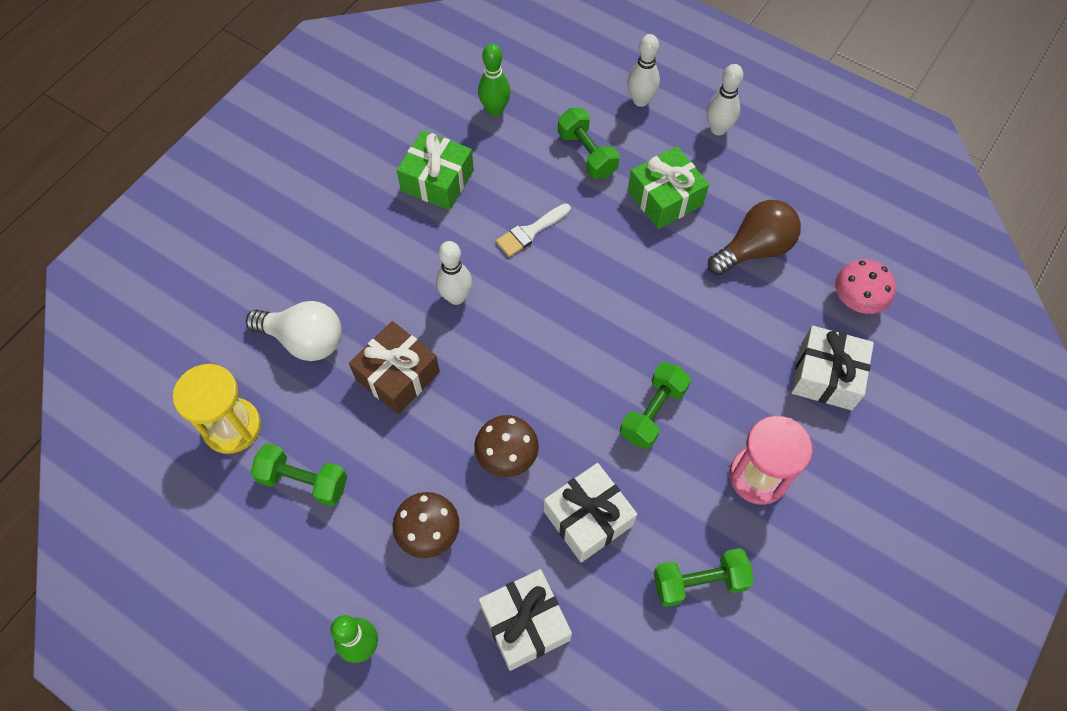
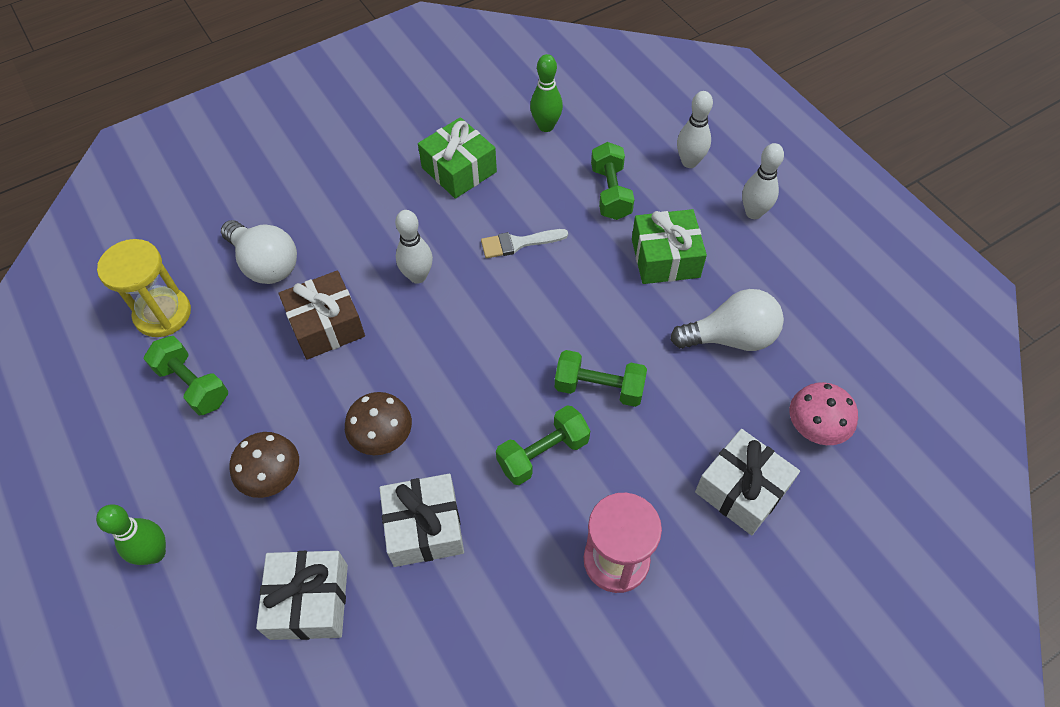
camera: 25 degrees right, 5 degrees down
(699, 582) = (498, 639): green dumbbell -> green dumbbell (599, 388)
(754, 249) = (730, 337): brown light bulb -> white light bulb

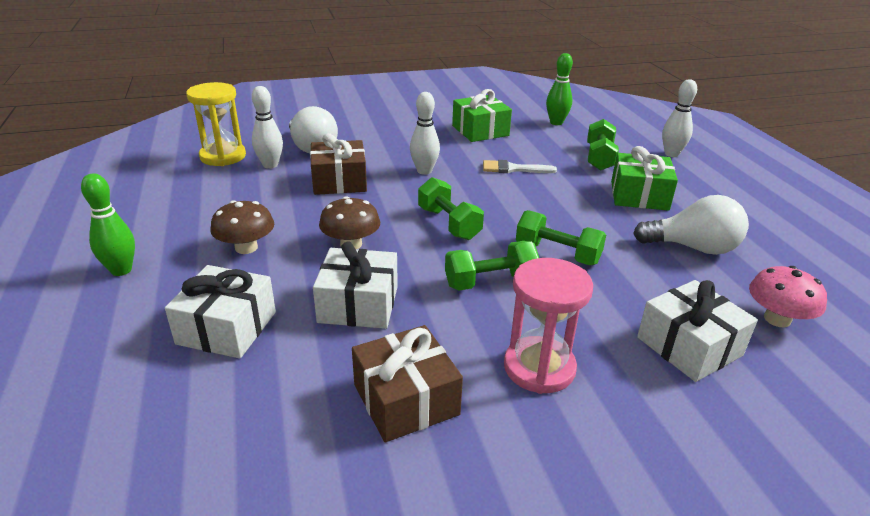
camera: 15 degrees right, 25 degrees down
(193, 385) = (219, 191): green dumbbell -> green dumbbell (449, 223)
(511, 637) = (406, 399): none -> brown gift
(753, 213) = (725, 186): white bowling pin -> white bowling pin (270, 165)

